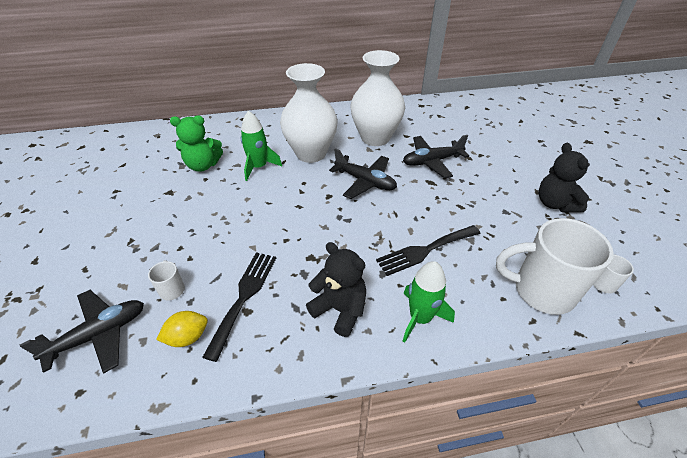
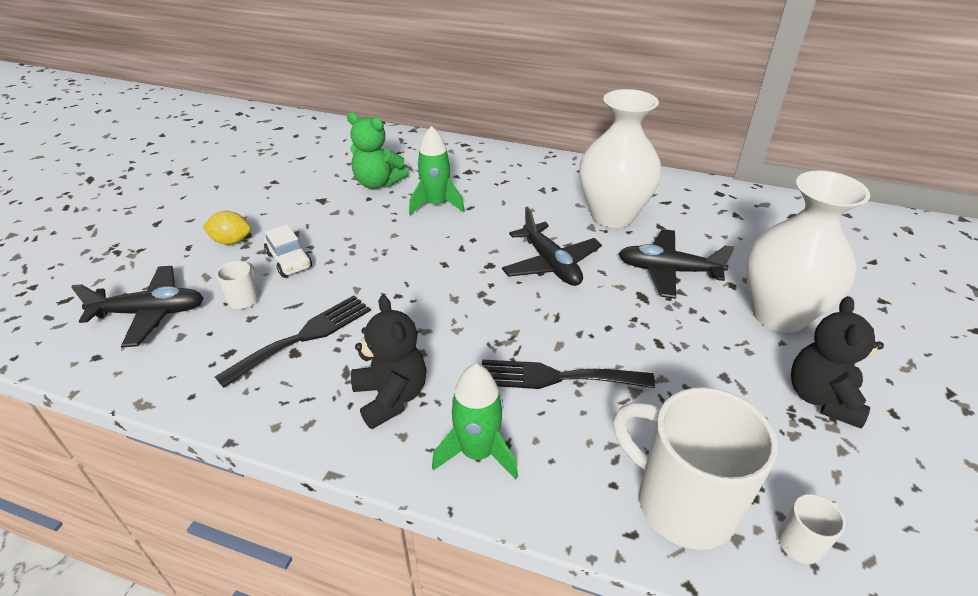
camera: 30 degrees right, 5 degrees down
(183, 246) = (289, 260): none -> white car
(187, 337) = (219, 352): yellow lemon -> yellow lemon (231, 241)
(311, 153) = (511, 208): white vase -> white vase (779, 314)

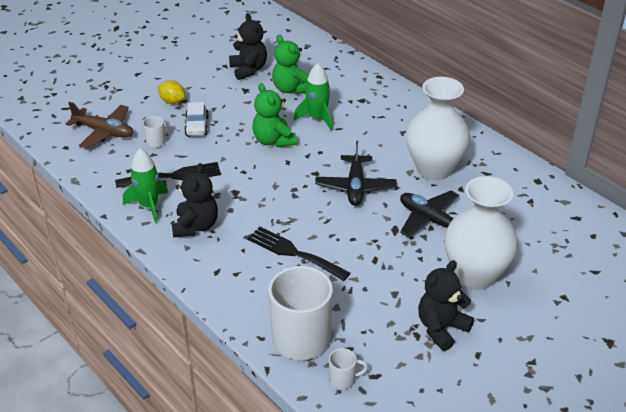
camera: 30 degrees right, 0 degrees up
(151, 313) = (104, 132): black plane -> brown plane
(308, 178) = (248, 70): none -> black teddy bear
(405, 245) = (273, 140): none -> green teddy bear
(477, 452) = (217, 271): green rocket -> green rocket (149, 206)

